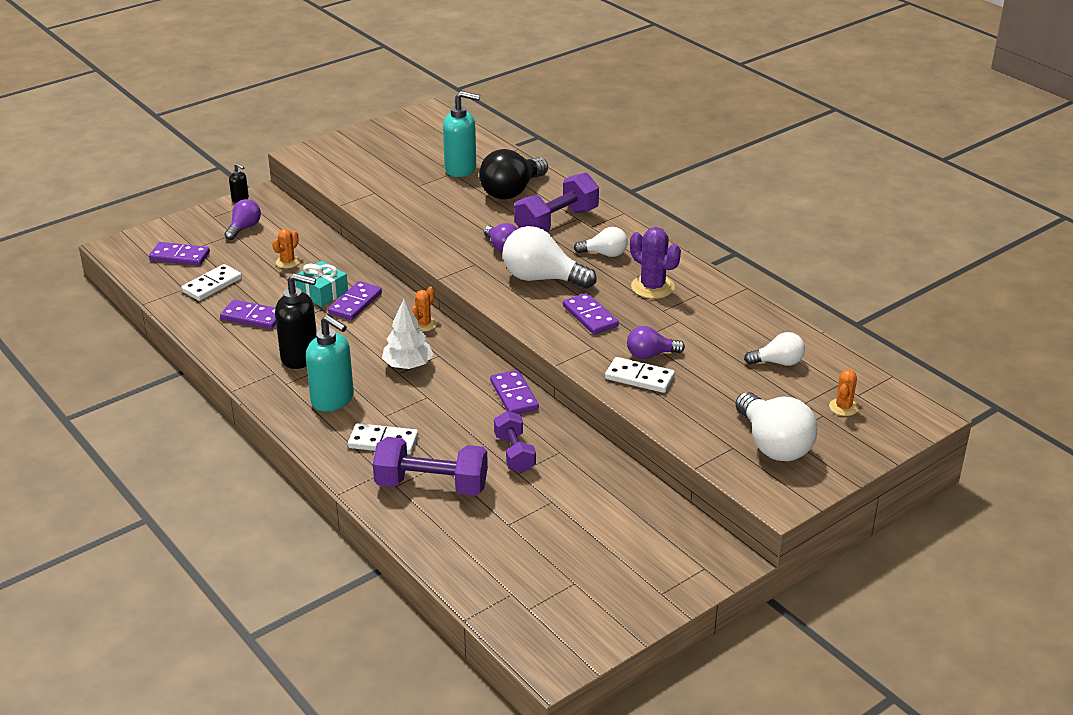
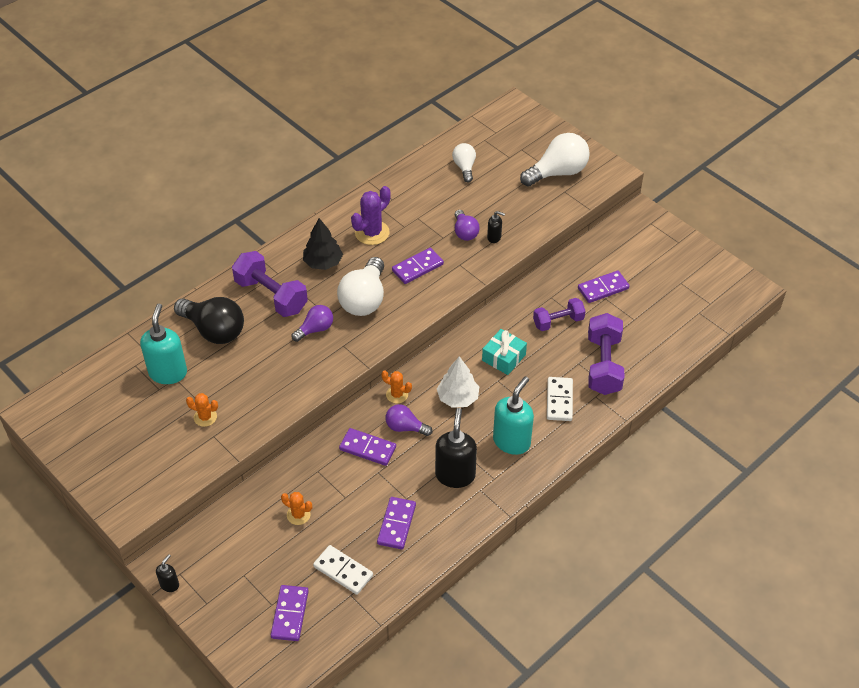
camera: 95 degrees left, 15 degrees up
(244, 228) = (232, 567): purple light bulb -> purple light bulb (405, 427)
(322, 293) = (352, 476): turquoise gift -> turquoise gift (503, 357)
(514, 395) = (488, 327): purple domino -> purple domino (603, 288)
(604, 254) = (323, 262): white light bulb -> black tree
(639, 377) = (494, 237): white domino -> black soap dispenser
(843, 407) = (511, 139): orange cactus -> orange cactus (205, 417)

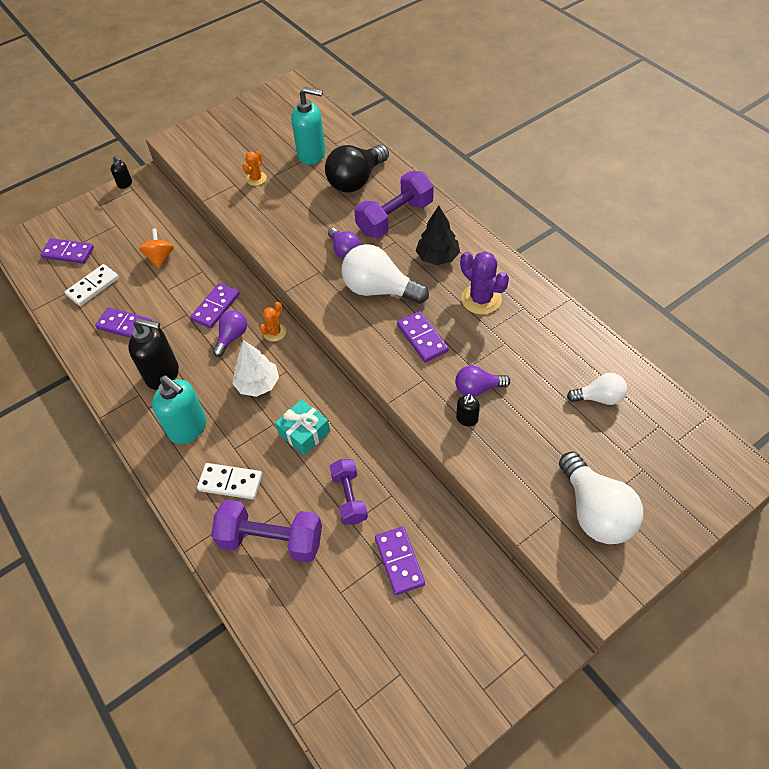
camera: 100 degrees right, 5 degrees up
(298, 515) = (160, 258): orange cactus -> orange spinning top

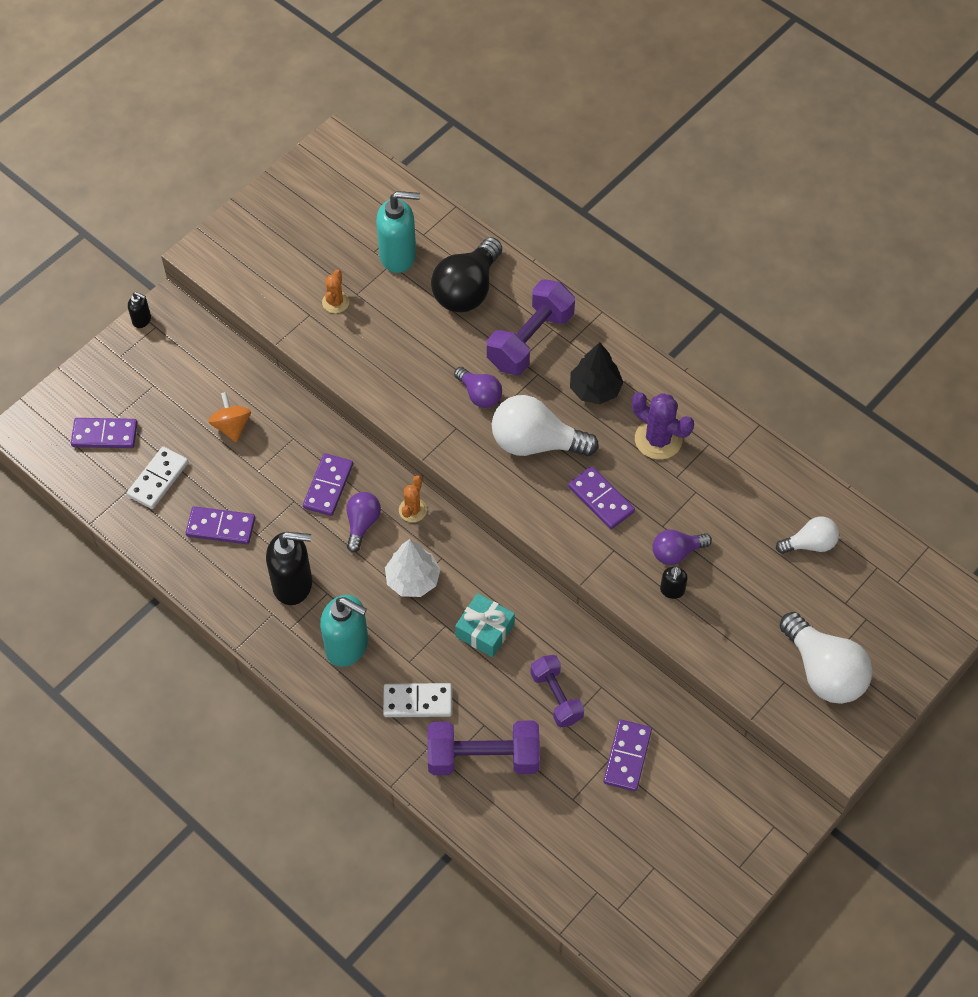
camera: 15 degrees left, 5 degrees up
(399, 561) = (627, 756): purple domino -> purple domino turned 45 degrees clockwise

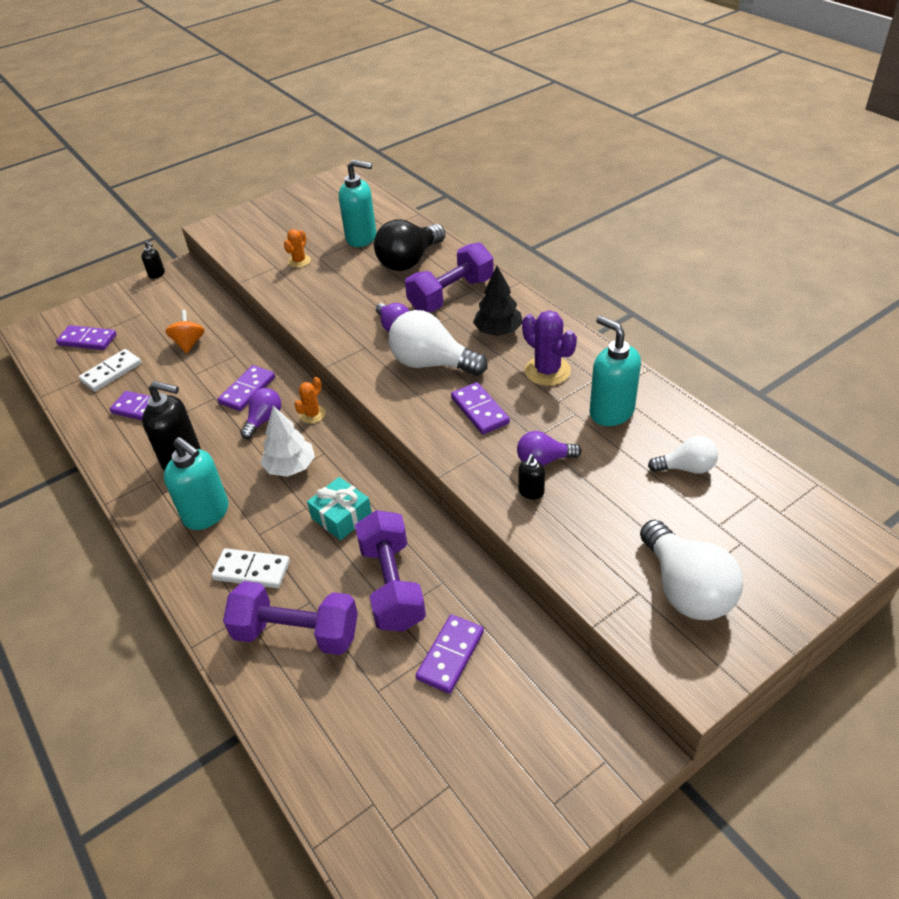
camera: 15 degrees right, 15 degrees down
(556, 697) = (392, 585): purple dumbbell -> purple dumbbell, size x1.58
(731, 485) = (611, 412): none -> turquoise soap dispenser

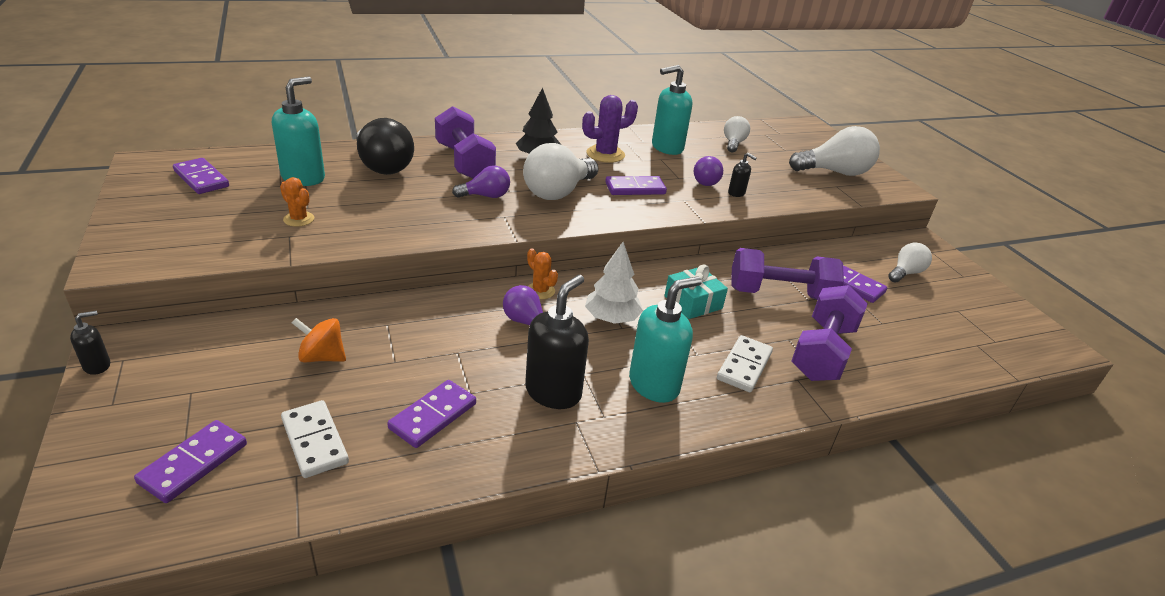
camera: 80 degrees left, 10 degrees down
(247, 390) = (465, 325): purple domino -> purple domino (201, 179)
(516, 721) = (905, 273): none -> white light bulb

